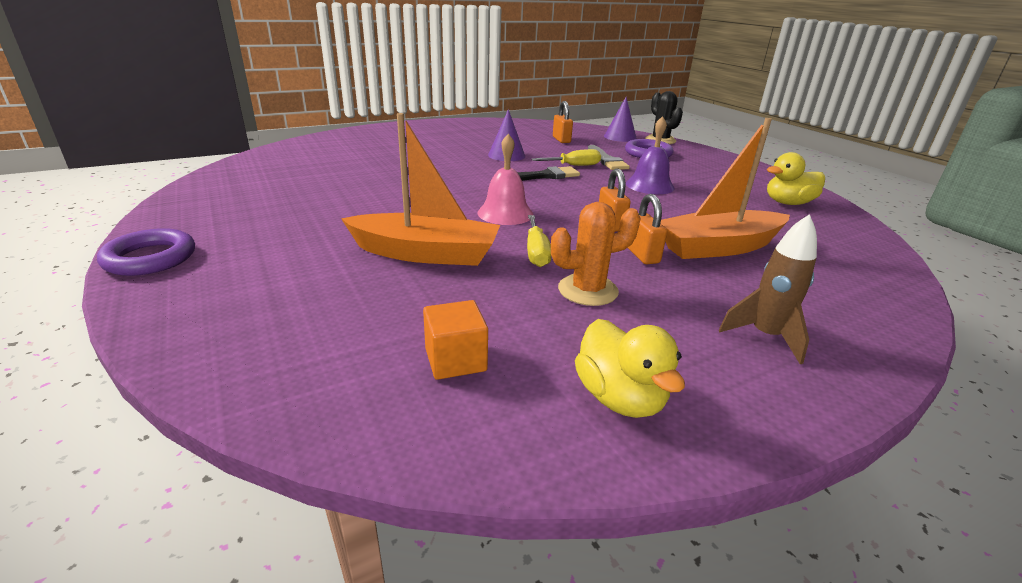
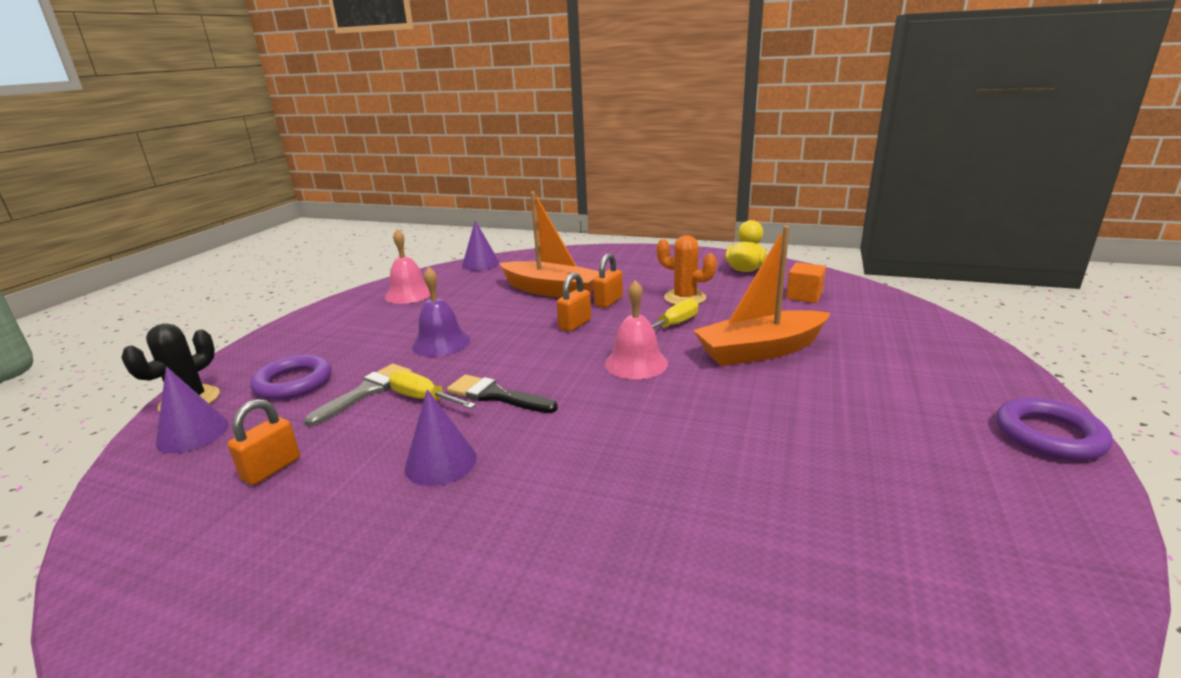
camera: 130 degrees left, 5 degrees down
(426, 253) = (760, 351): orange boat -> orange boat turned 75 degrees counterclockwise
(765, 336) = (642, 263): brown rocket -> none
(788, 203) = (409, 294): yellow duck -> pink bell
(875, 252) = (480, 264): none -> purple cone

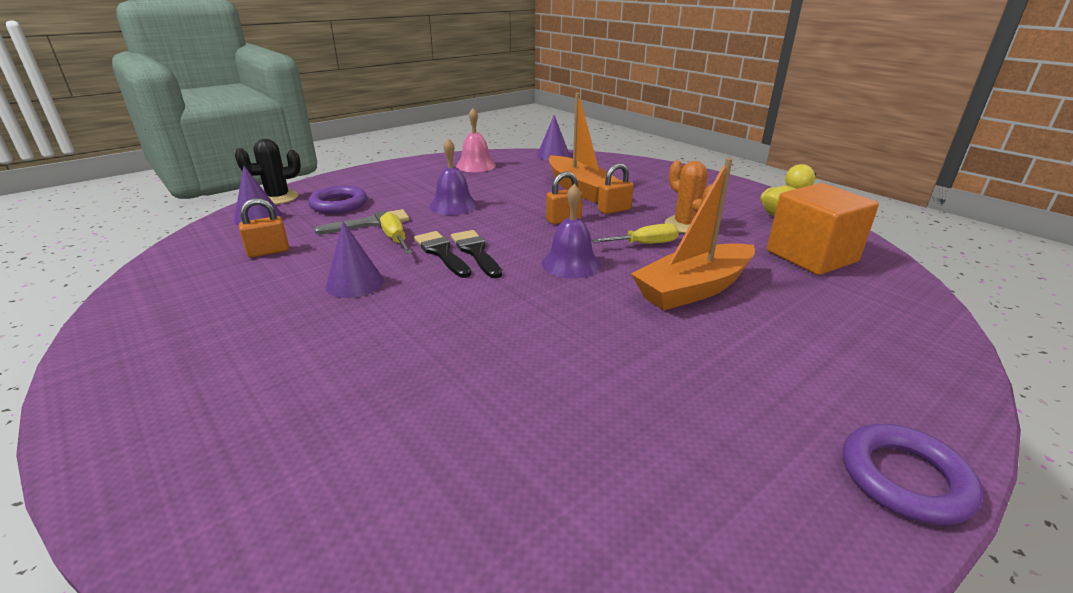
camera: 30 degrees right, 5 degrees up
(531, 383) = (475, 252): none -> black brush
(636, 363) = (571, 264): pink bell -> purple bell
(760, 351) = (693, 289): orange boat -> orange boat turned 45 degrees counterclockwise
(804, 296) = (811, 256): orange cube -> orange cube, size x1.90

